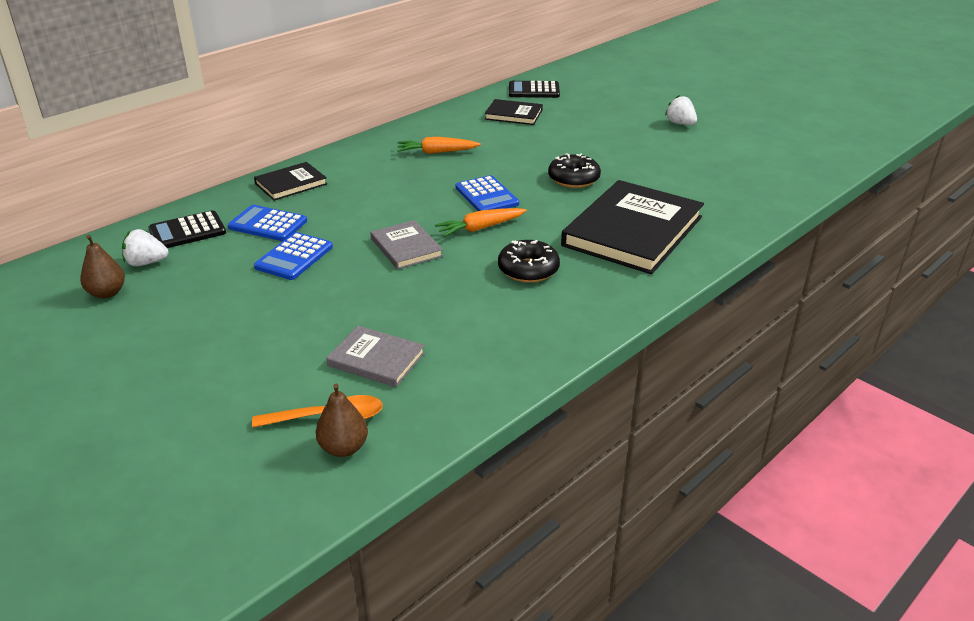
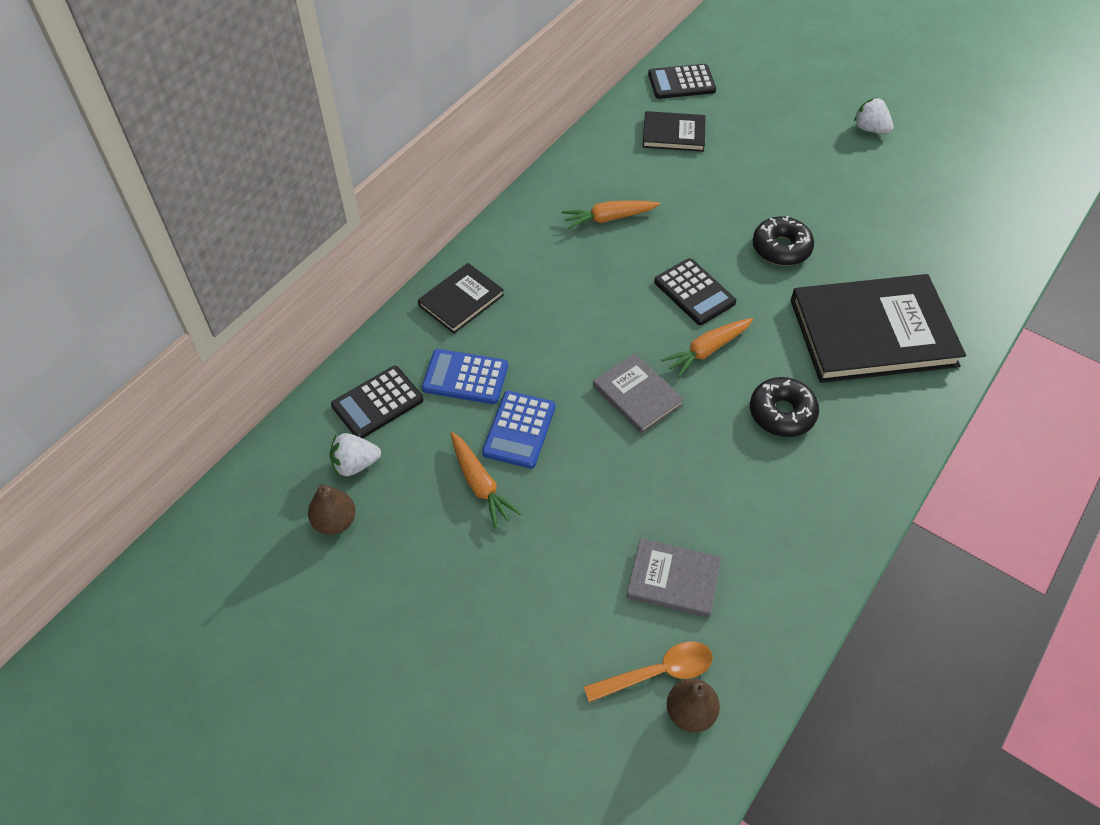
camera: 10 degrees left, 20 degrees up
(241, 284) = (480, 484): none -> orange carrot
(486, 196) = (694, 292): blue calculator -> black calculator
(632, 231) = (872, 332): black book -> black book turned 60 degrees clockwise

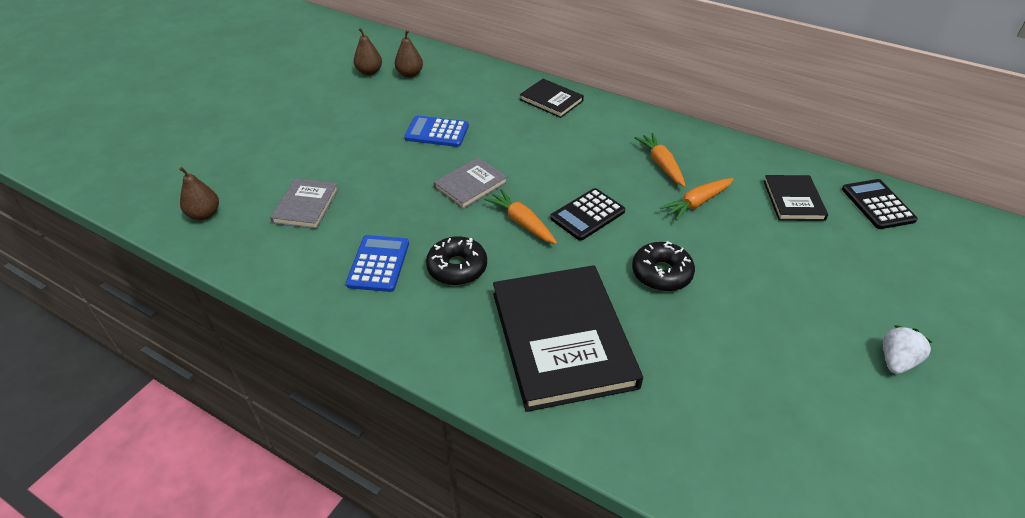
camera: 85 degrees right, 10 degrees down
(355, 464) = (410, 74): white strawberry -> brown pear
(377, 403) = (457, 77): black calculator -> none
(465, 377) = (481, 107): blue calculator -> blue calculator (378, 264)
(480, 484) = (392, 120): orange carrot -> orange carrot (697, 203)
(657, 672) = (237, 199): orange spoon -> none

